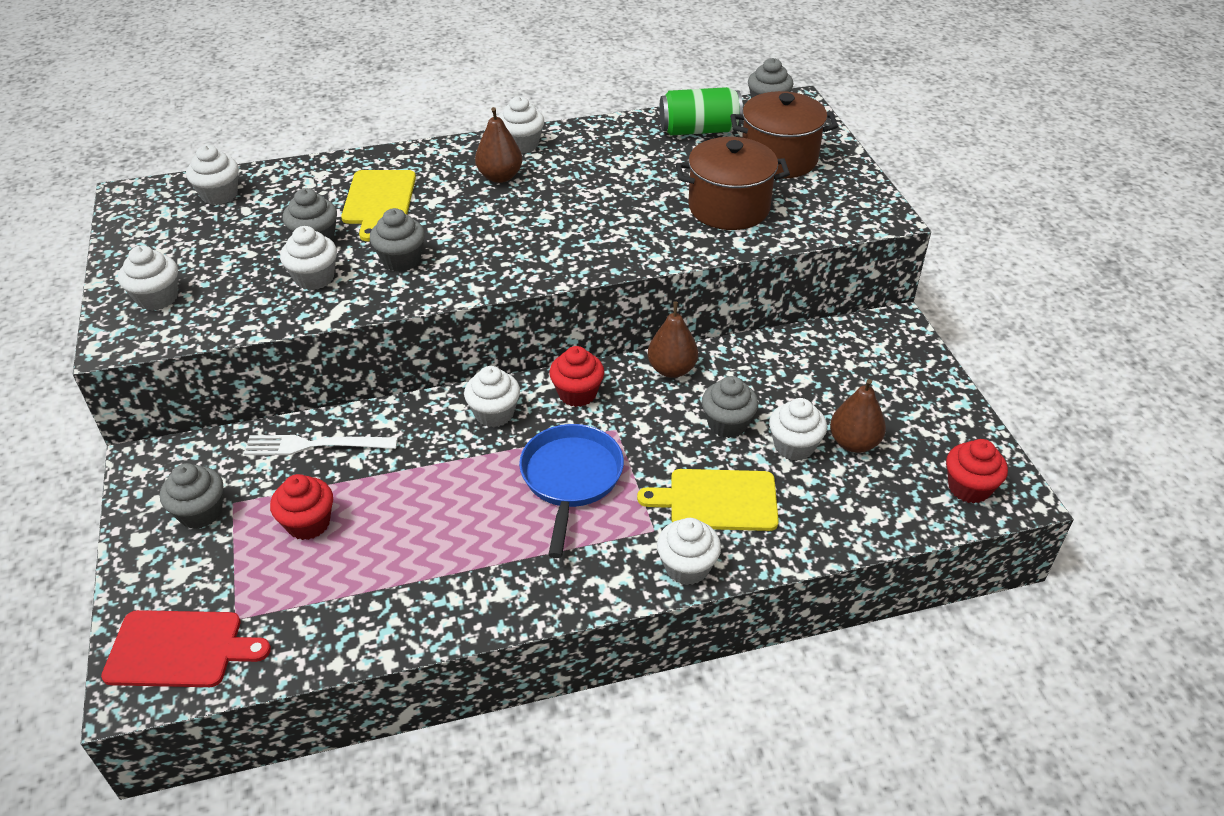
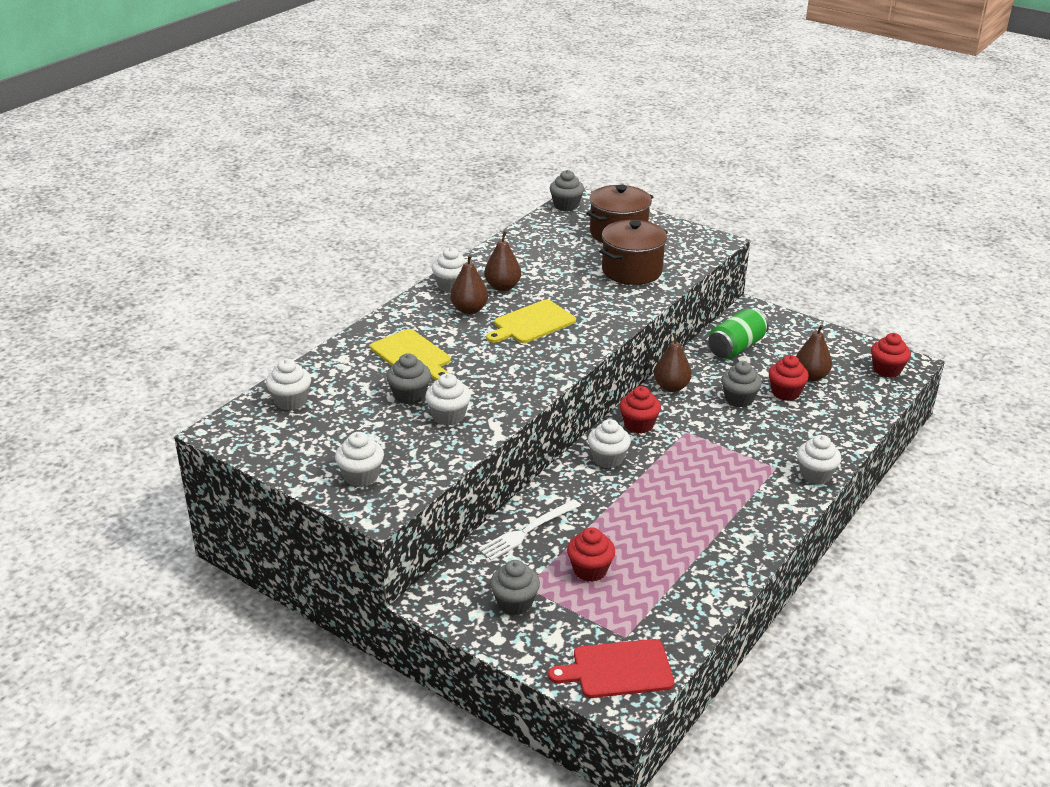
camera: 40 degrees left, 10 degrees down
(179, 649) = (618, 669): red cutting board -> red cutting board turned 150 degrees counterclockwise
(401, 260) = (487, 381): grey cupcake -> none
(567, 167) = (502, 287): none -> brown pear
(571, 479) = (699, 467): blue pan -> none
(699, 130) = (548, 235): green can -> green can (736, 347)
(717, 500) = (786, 437): yellow cutting board -> yellow cutting board (532, 323)
(794, 446) = (785, 393): white cupcake -> red cupcake

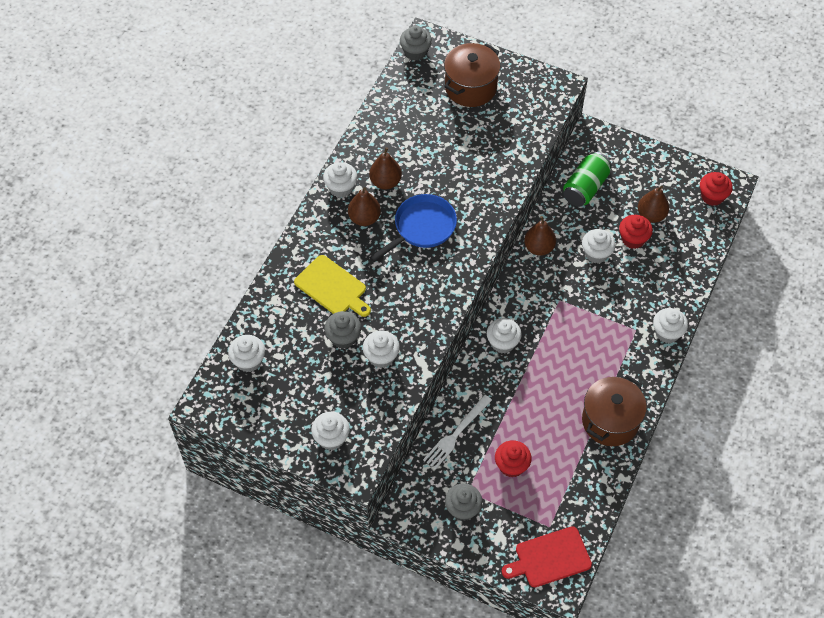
camera: 10 degrees left, 25 degrees up
(532, 323) = (422, 228): yellow cutting board -> blue pan
(632, 271) = (492, 141): brown pot -> brown pot (610, 421)
(638, 425) = (520, 299): red cupcake -> none
(739, 399) = (596, 253): grey cupcake -> white cupcake

